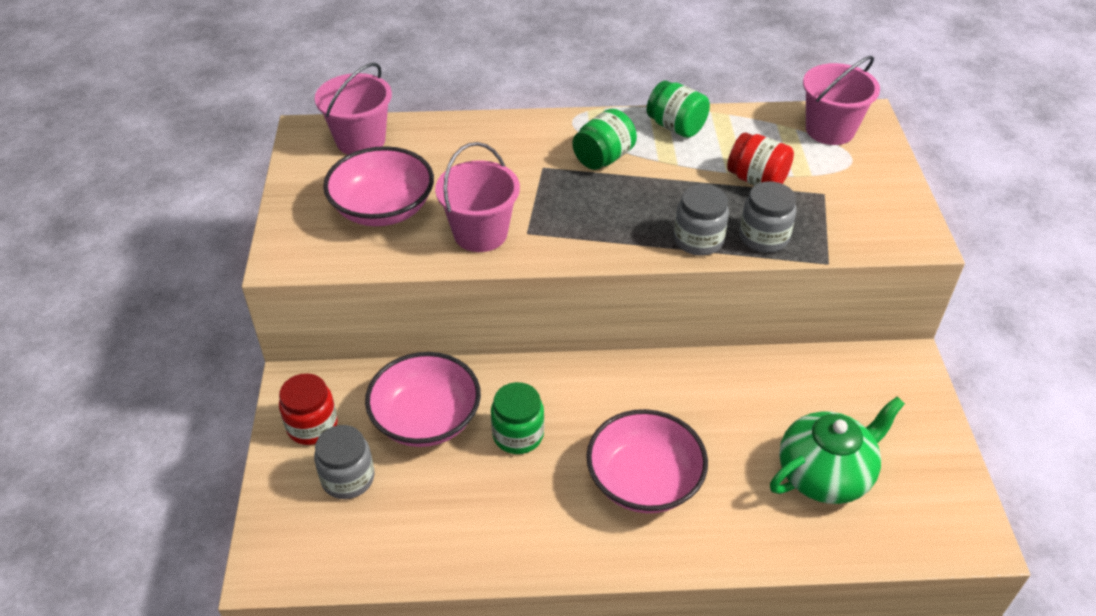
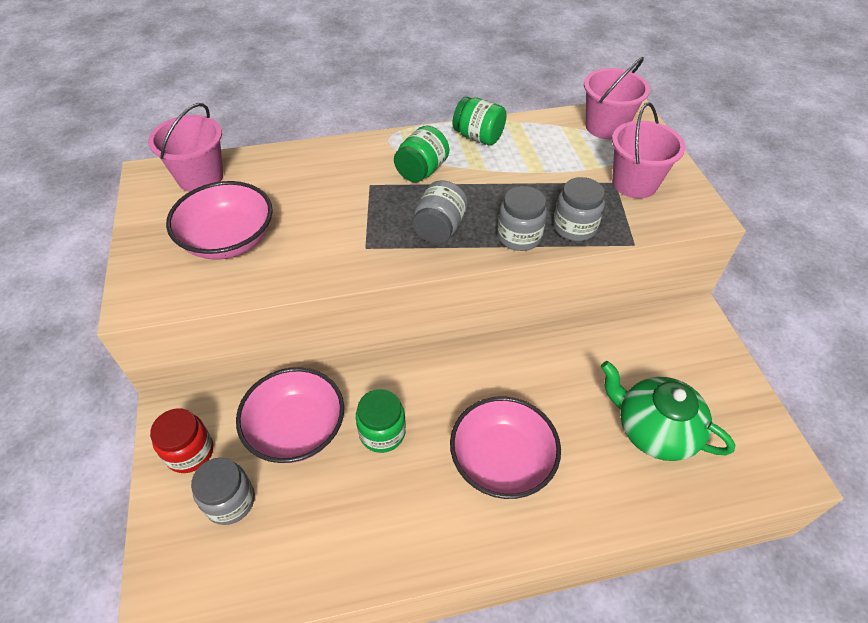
camera: 10 degrees left, 5 degrees up
(480, 233) = (323, 253): pink bucket -> pink bucket (634, 183)
(611, 222) = (439, 228): none -> grey jar
(757, 180) = (556, 176): red jar -> none
(825, 474) = (654, 430): green teapot -> green teapot turned 105 degrees counterclockwise

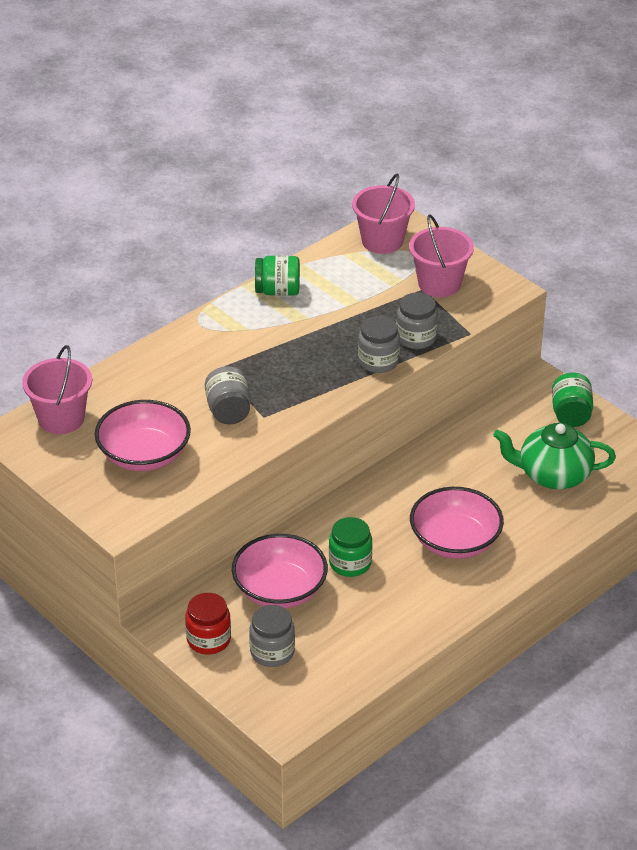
camera: 30 degrees left, 10 degrees down
(421, 171) = (254, 339): green jar -> green jar (571, 414)
(439, 228) = (310, 379): grey jar -> grey jar (228, 411)

